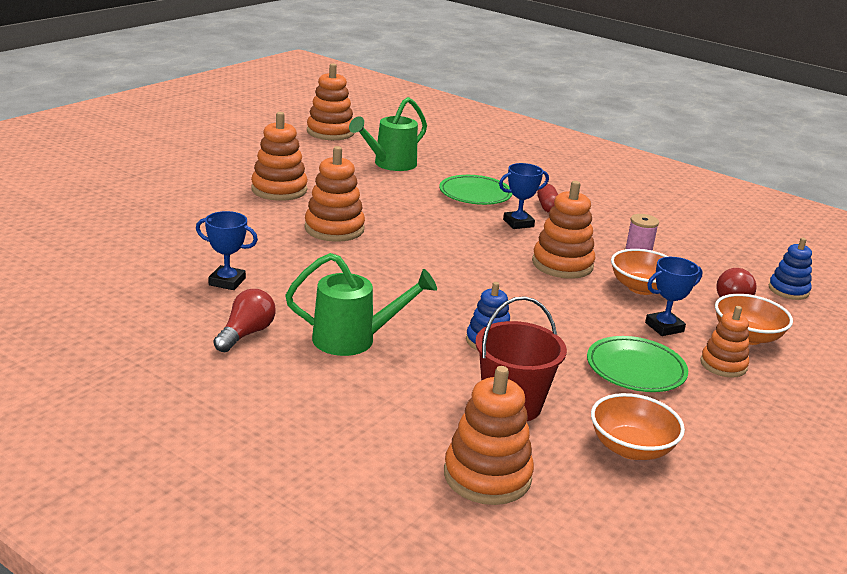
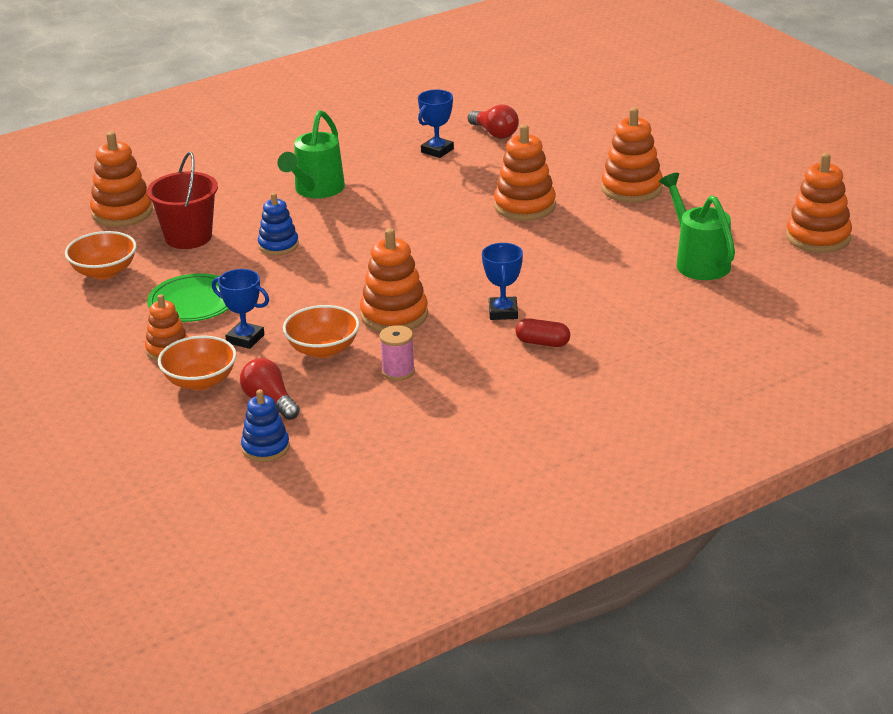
camera: 115 degrees right, 5 degrees up
(246, 334) = (349, 152): red light bulb -> red light bulb (494, 133)
(475, 194) = (593, 301): green plate -> none
(664, 327) = (245, 339): blue trophy -> blue trophy turned 60 degrees counterclockwise

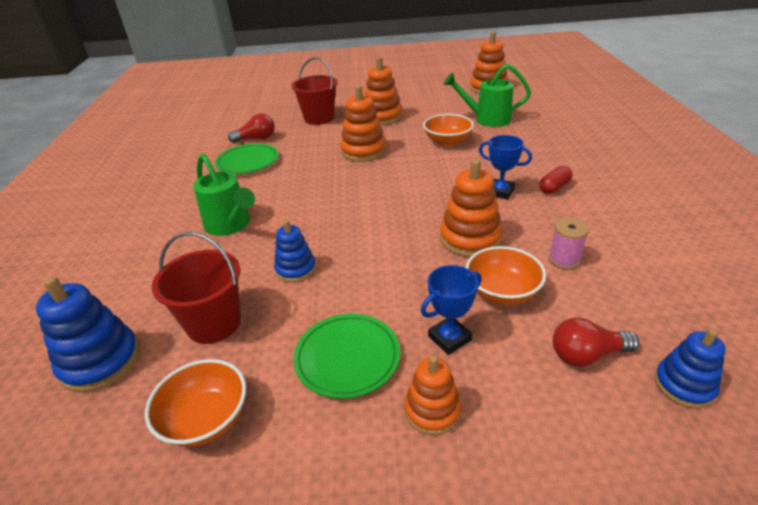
camera: 60 degrees left, 5 degrees up
(122, 212) = (100, 361): orange stacking toy -> blue stacking toy
(200, 381) = (518, 401): orange bowl -> orange bowl (447, 141)
(437, 150) = (248, 162): blue trophy -> green plate
(586, 150) = (319, 118): none -> red bucket

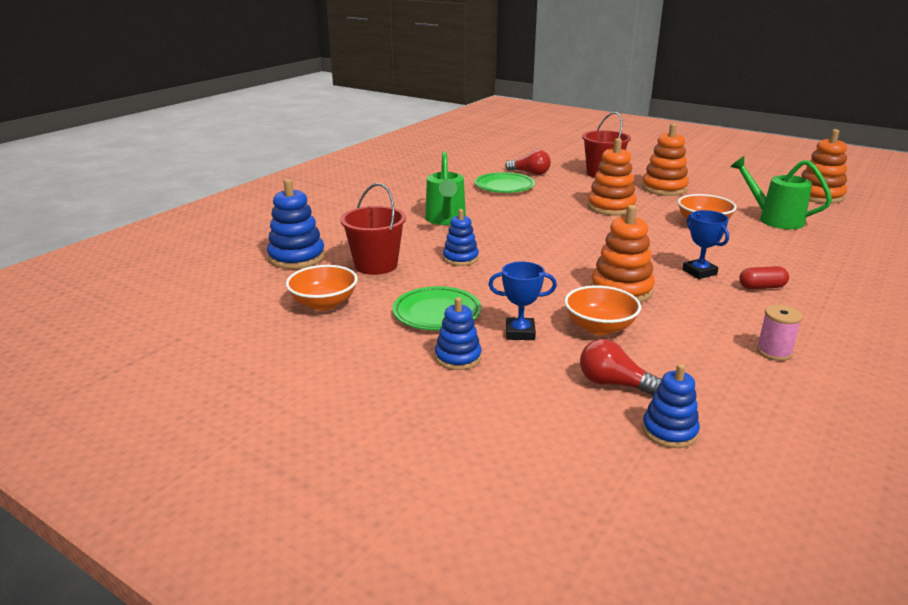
camera: 35 degrees right, 10 degrees down
(432, 410) = (458, 357): orange stacking toy -> blue stacking toy
(564, 260) = (687, 331): pink spool -> pink spool (774, 352)

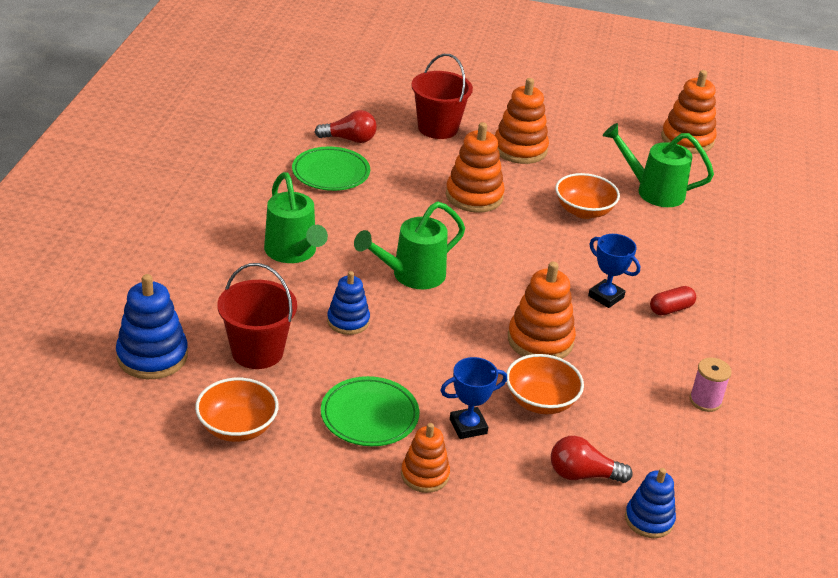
camera: 25 degrees left, 10 degrees up
(458, 357) = (425, 475): blue stacking toy -> orange stacking toy
(531, 241) = (411, 275): none -> green watering can

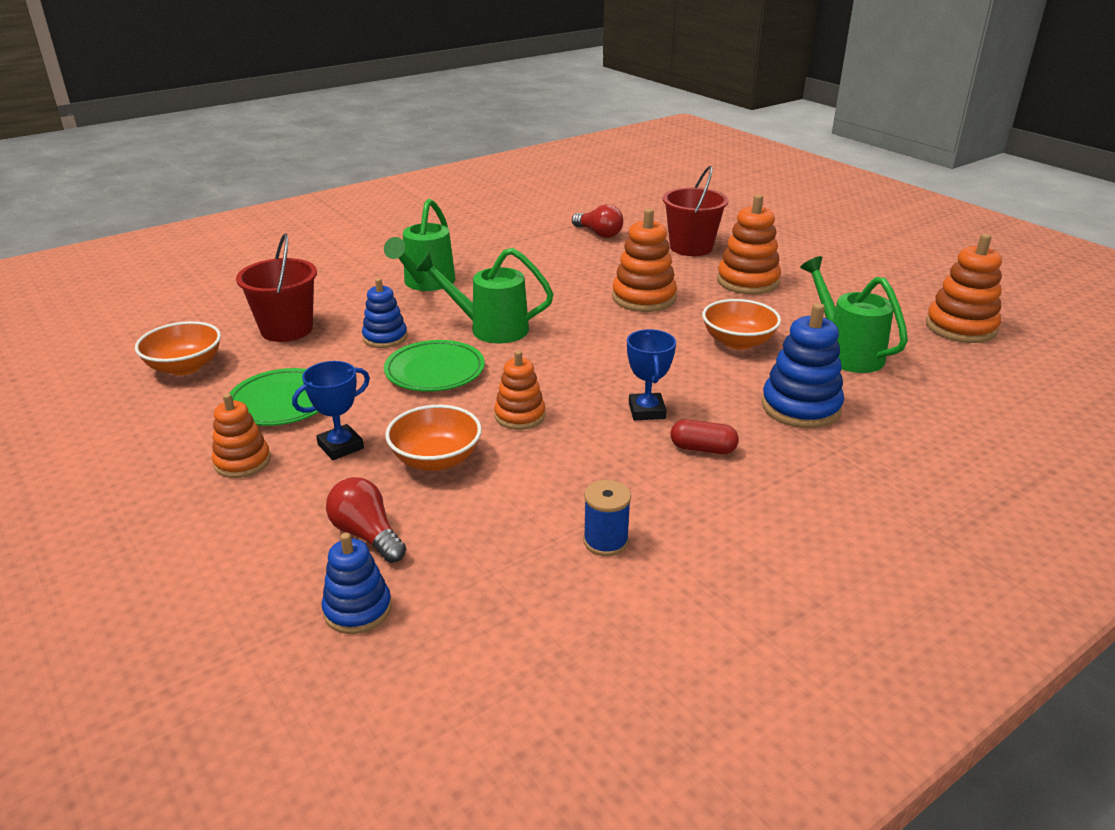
camera: 45 degrees right, 5 degrees down
(152, 356) = (219, 305): blue stacking toy -> blue stacking toy (800, 407)
(331, 173) = (545, 248): green plate -> green plate (435, 371)
(468, 426) = (340, 446): blue trophy -> blue trophy turned 60 degrees counterclockwise
(540, 340) = (520, 416): orange stacking toy -> orange stacking toy, size x0.64
(705, 401) = (605, 541): pink spool -> blue spool

